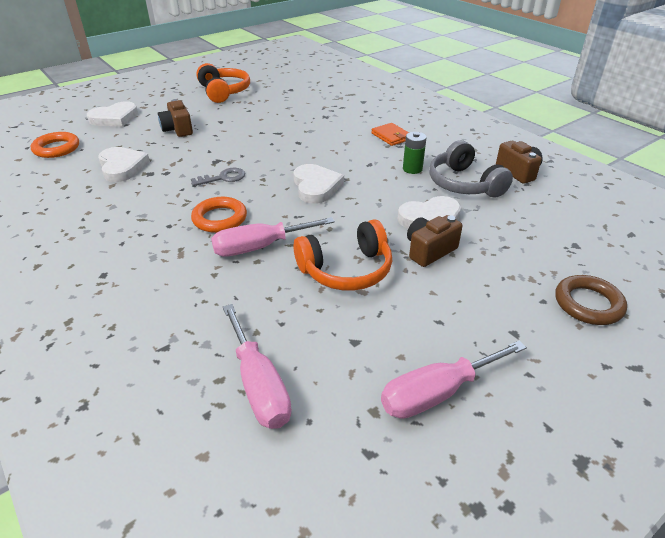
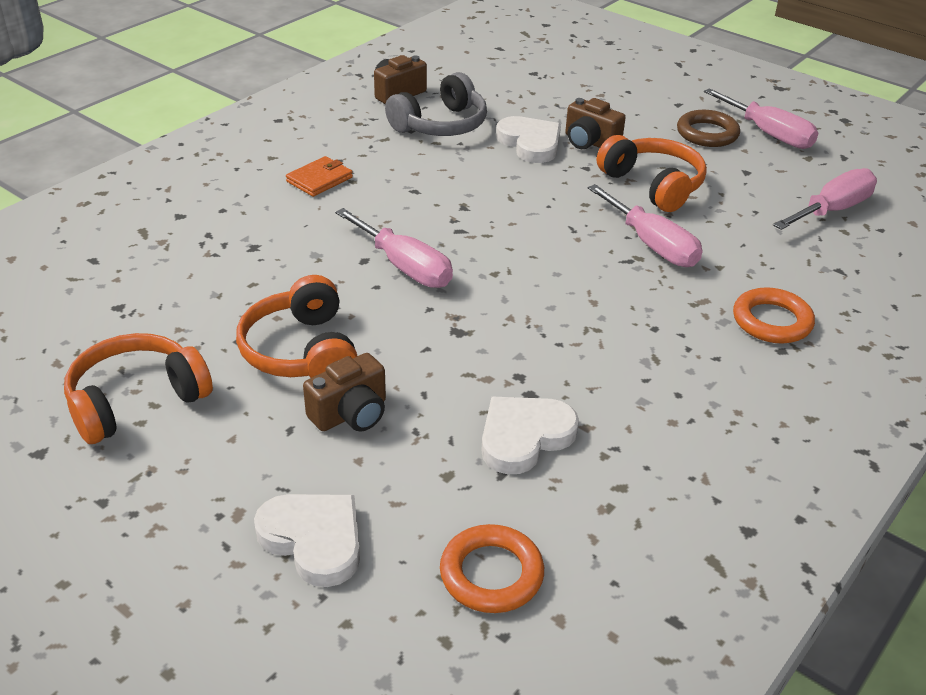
camera: 105 degrees left, 0 degrees up
(219, 218) = (614, 288): orange ring -> orange ring (772, 321)
(223, 178) = (509, 310): grey key -> none
(230, 122) = (301, 351): none -> orange headphones
(285, 152) = (405, 267): none -> pink screwdriver
(316, 186) = (495, 225): white heart -> none
(412, 169) = (416, 159): green battery -> none
(588, 304) = (619, 74): brown ring -> brown ring (707, 133)

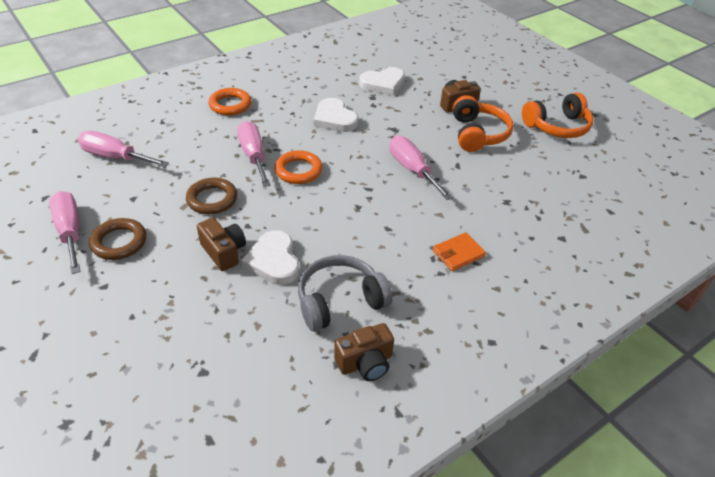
camera: 165 degrees left, 5 degrees up
(314, 540) = (476, 70): white heart -> white heart (334, 119)
(491, 574) = (414, 52): orange ring -> orange ring (298, 170)
(653, 185) = (212, 199): orange headphones -> brown ring
(832, 210) = (115, 157): pink screwdriver -> pink screwdriver turned 45 degrees clockwise

